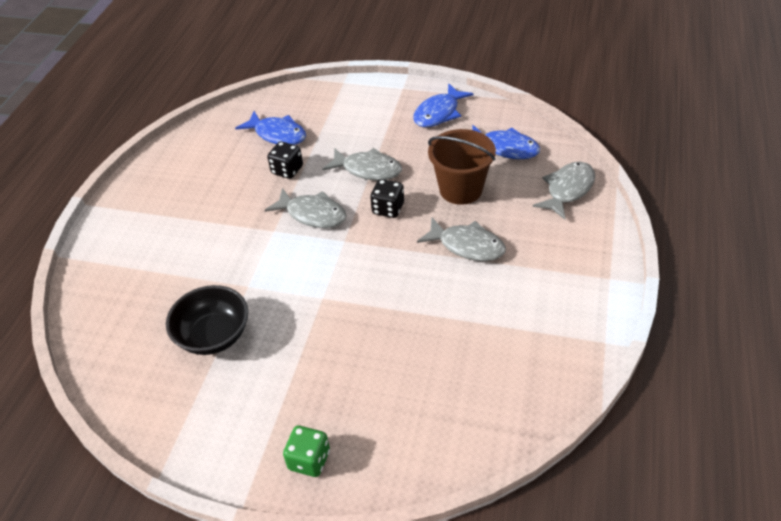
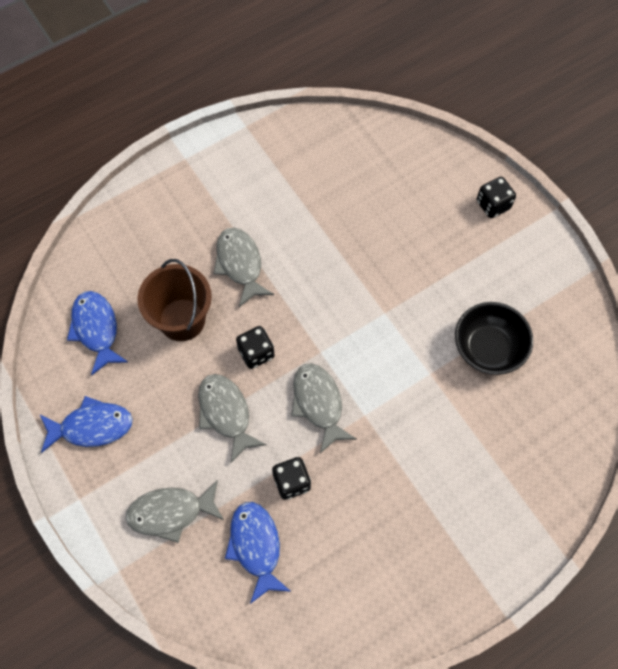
camera: 140 degrees left, 20 degrees up
(309, 460) = (493, 205): green dice -> black dice
(567, 190) = (111, 245): grey fish -> grey fish (171, 512)

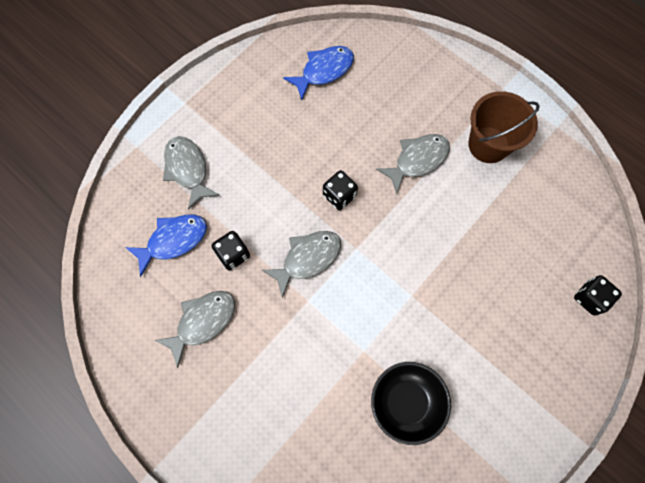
camera: 75 degrees right, 5 degrees up
(91, 427) = (243, 93): blue fish -> none
(182, 319) = (351, 130): brown bucket -> brown bucket (488, 145)
(226, 413) = (279, 187): grey fish -> grey fish (202, 322)
(493, 205) = (566, 376): black dice -> black dice (590, 298)

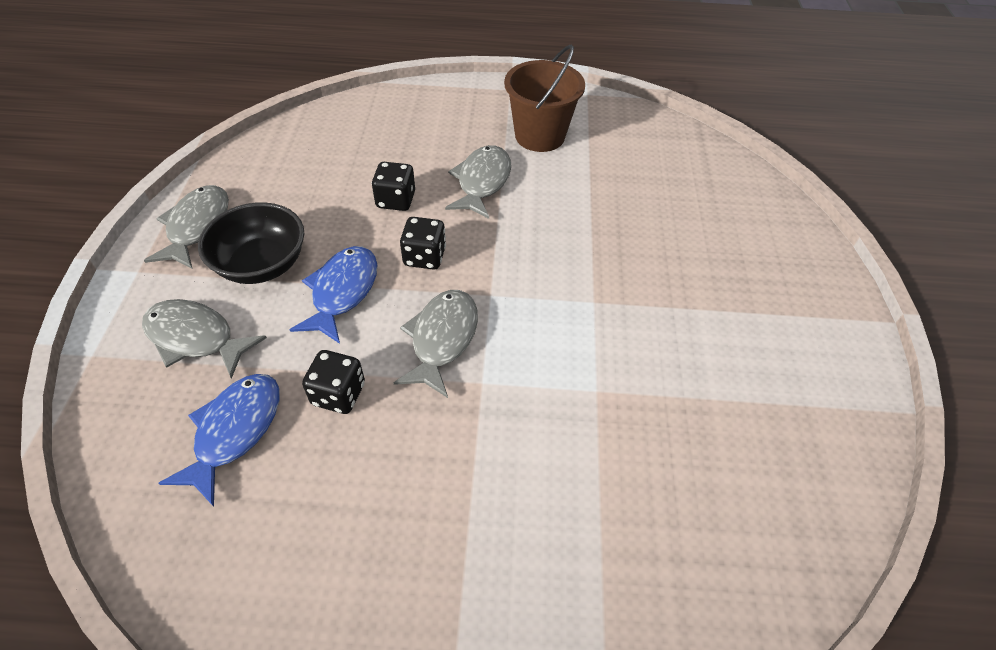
camera: 40 degrees left, 20 degrees down
(202, 322) = (358, 503): grey fish -> grey fish (197, 227)
(324, 71) = (306, 159): blue fish -> blue fish (342, 292)
(406, 402) = (694, 410): black bowl -> black bowl (262, 264)
(590, 298) = (755, 201): black dice -> black dice (396, 200)

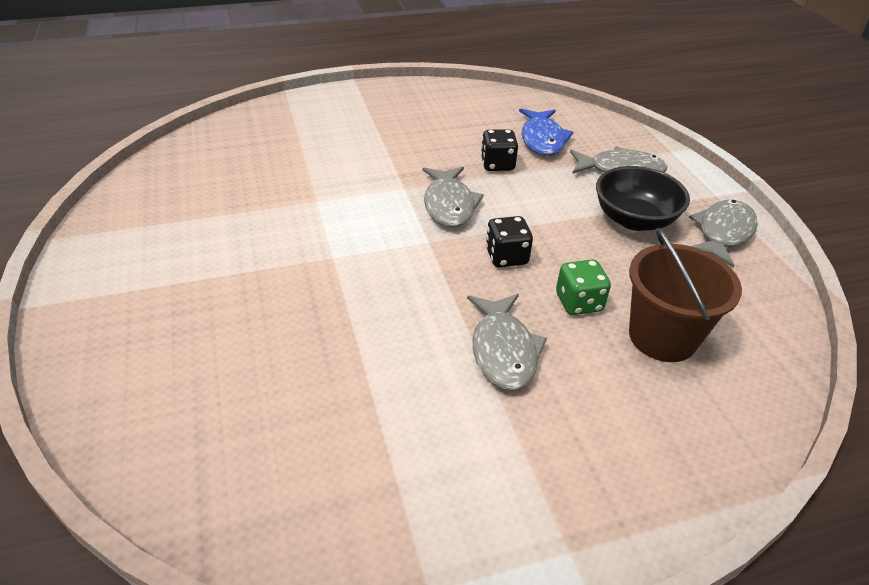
camera: 160 degrees right, 10 degrees down
(197, 227) = (723, 233): grey fish -> grey fish turned 135 degrees counterclockwise
(342, 292) = (551, 216): blue fish -> none
(396, 200) = (579, 302): black dice -> green dice
(539, 136) = (469, 451): brown bucket -> brown bucket (662, 337)

